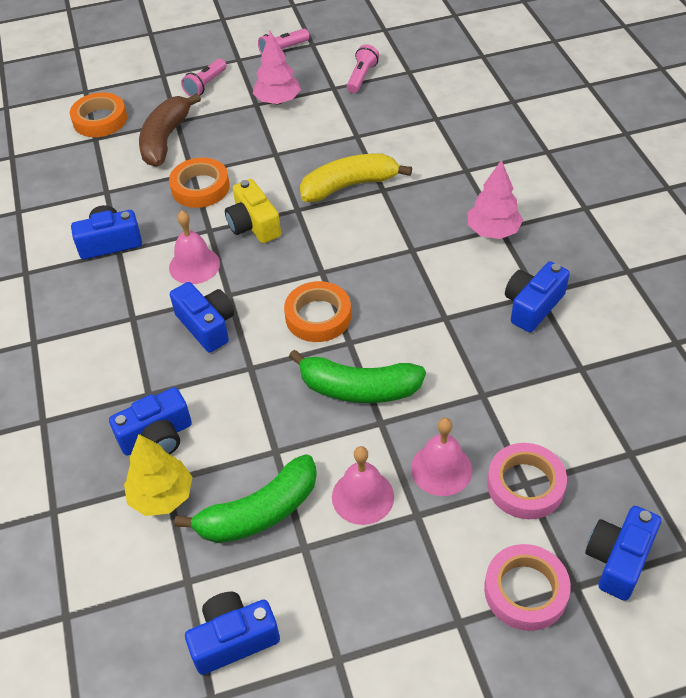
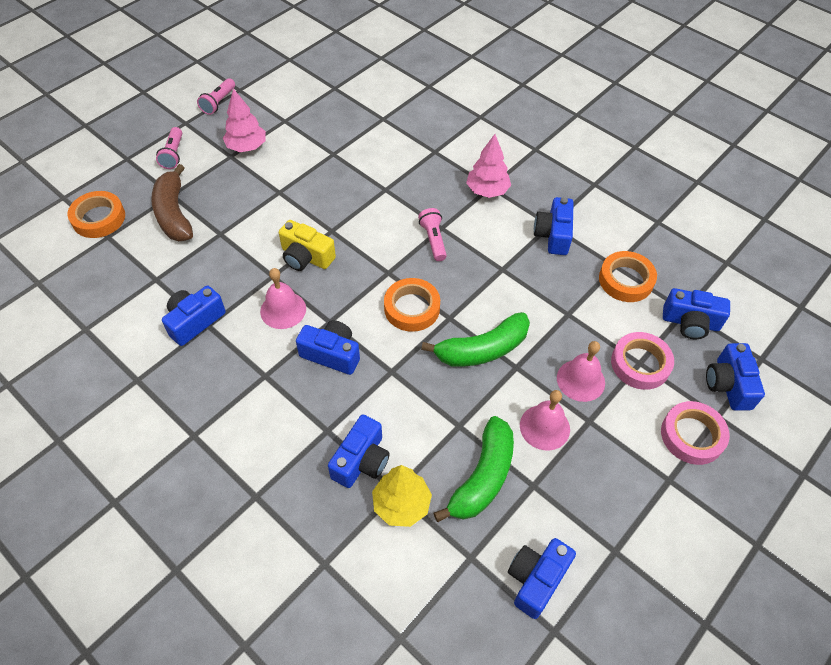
camera: 35 degrees left, 5 degrees up
(200, 187) = (237, 243): orange tape -> orange tape (626, 280)
(349, 185) = (357, 196): yellow banana -> none
(361, 77) = (301, 104): pink flashlight -> pink flashlight (433, 240)
(626, 469) = (690, 322): none -> blue camera

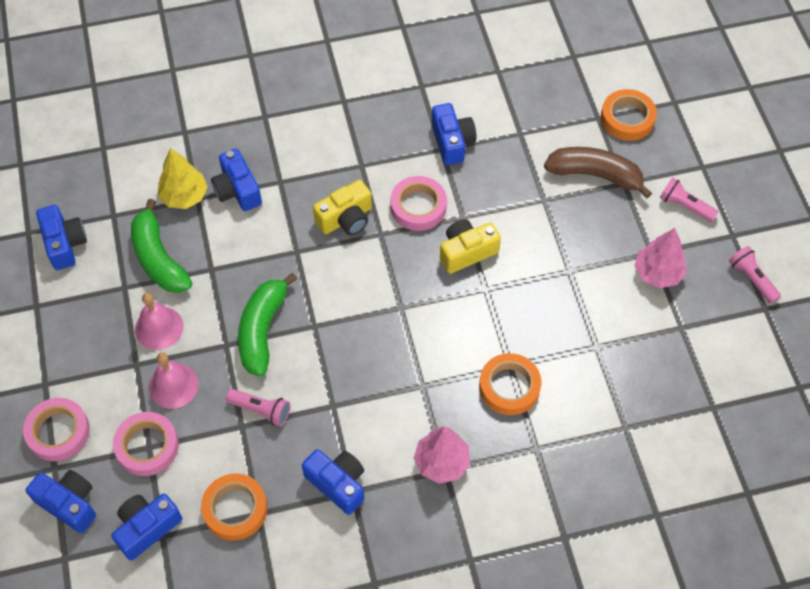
camera: 125 degrees right, 5 degrees up
(283, 310) = (418, 207): pink bell -> pink tape
(331, 354) = (346, 218): blue camera -> yellow camera
(412, 308) = (346, 302): orange tape -> orange tape (509, 387)
(433, 240) = (411, 368): pink flashlight -> pink flashlight (261, 410)

